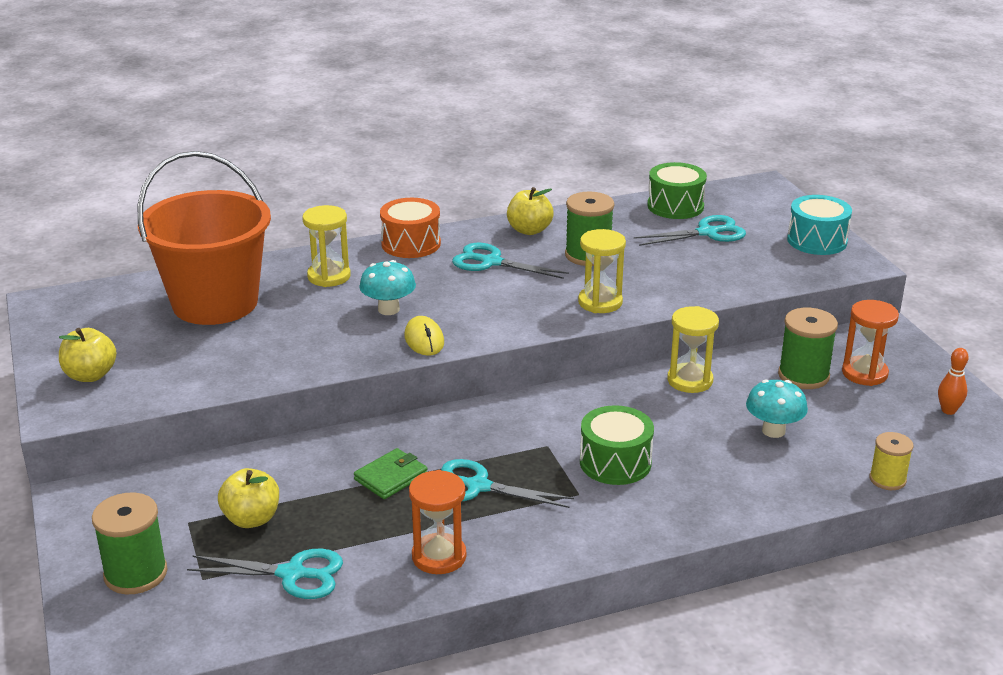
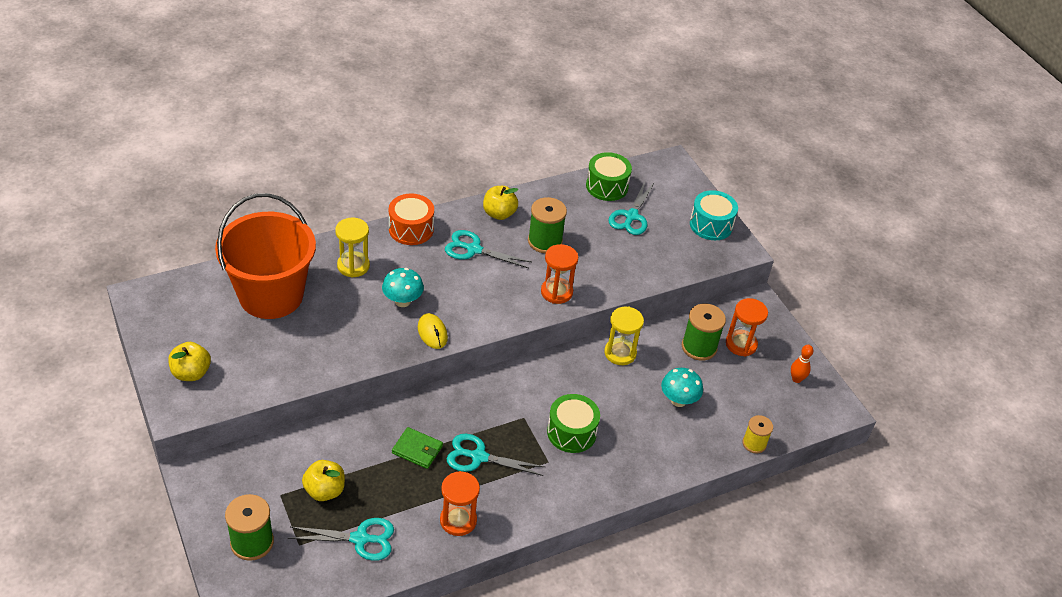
camera: 10 degrees left, 15 degrees up
(391, 477) = (417, 449): green wallet -> green wallet turned 75 degrees clockwise
(600, 302) = (556, 292): yellow hourglass -> orange hourglass
(707, 233) = (631, 216): turquoise scissors -> turquoise scissors turned 135 degrees clockwise

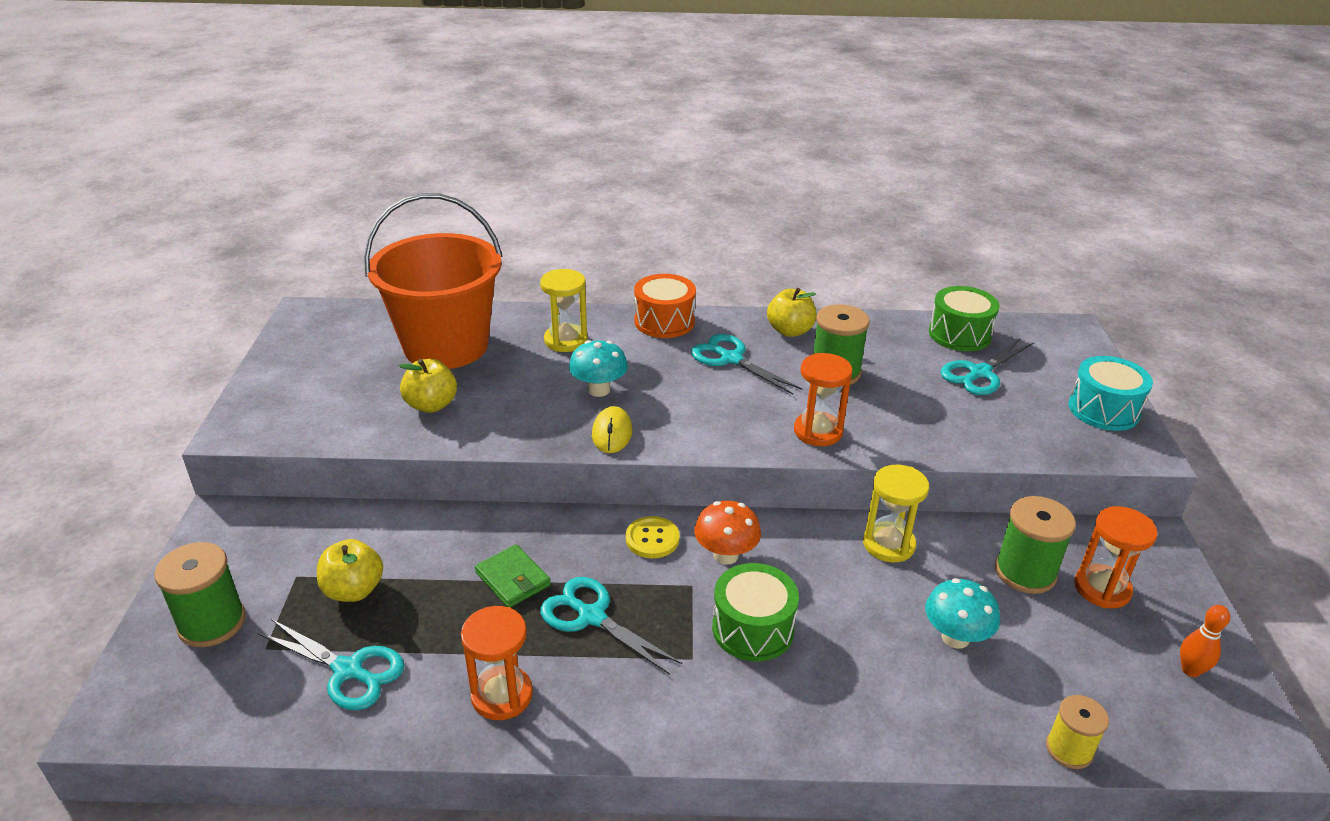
camera: 30 degrees right, 10 degrees down
(191, 373) = (288, 397): yellow apple -> yellow apple (431, 405)
(484, 395) = (652, 539): none -> yellow button
(532, 391) = (726, 555): none -> orange mushroom

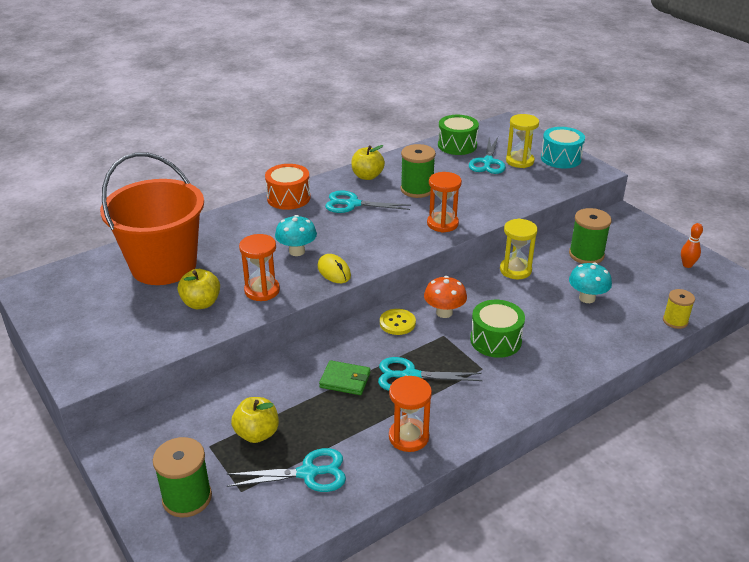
camera: 35 degrees left, 0 degrees up
(565, 340) = (240, 232): yellow hourglass -> yellow hourglass (519, 161)
(1102, 588) = (623, 247): orange hourglass -> orange hourglass (262, 290)

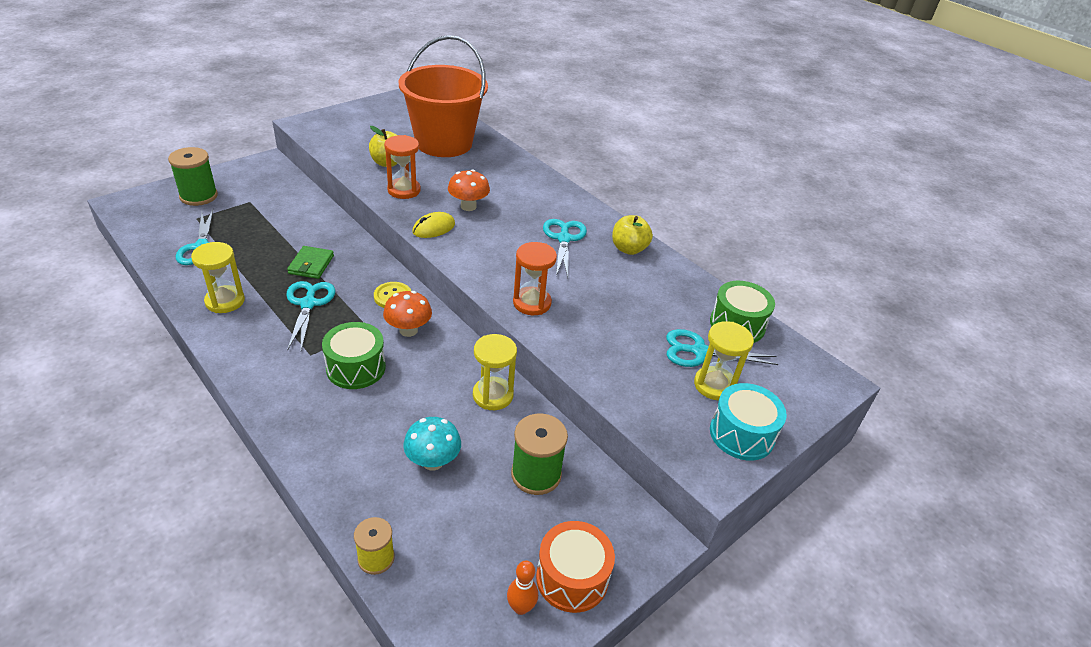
camera: 80 degrees right, 5 degrees up
(257, 433) = (256, 222): yellow apple -> none
(288, 198) = (568, 199): orange drum -> orange drum (572, 578)
(297, 251) = (468, 206): turquoise mushroom -> orange mushroom
(408, 437) = (225, 301): orange hourglass -> yellow hourglass
(417, 189) = (607, 285): green spool -> none

